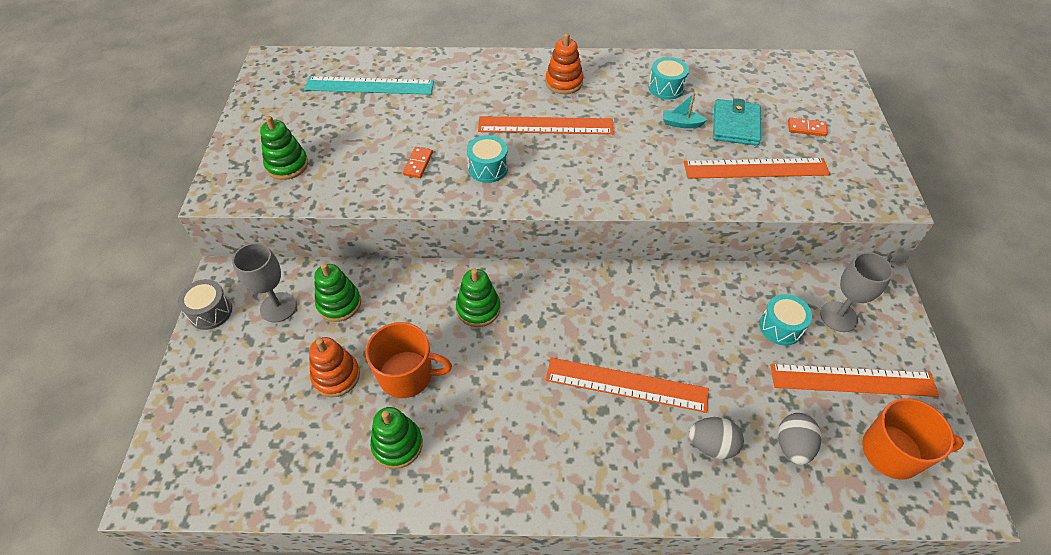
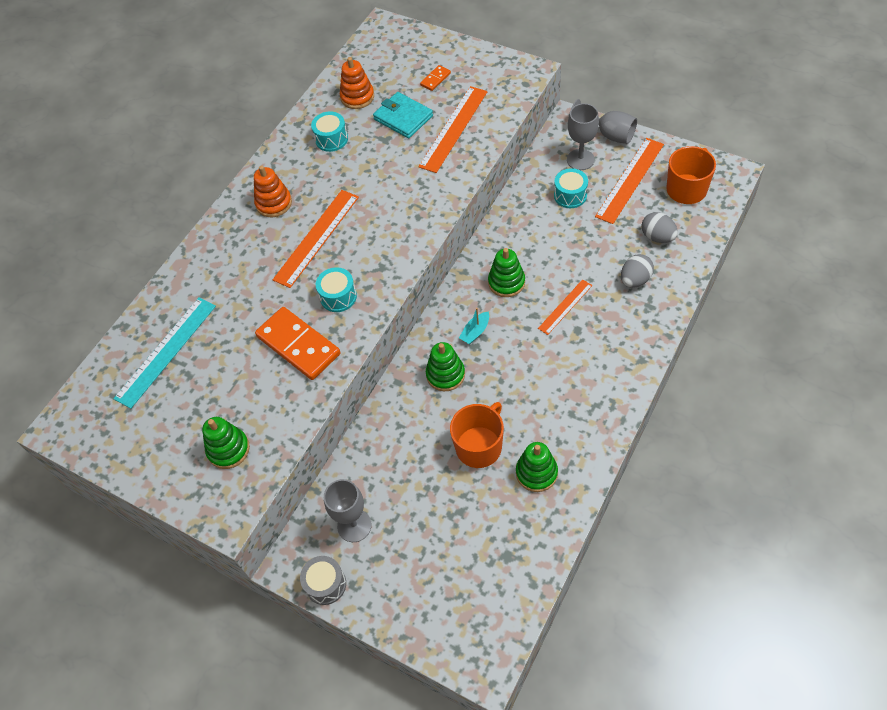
camera: 55 degrees left, 5 degrees up
(336, 376) = (452, 498): orange stacking toy -> orange stacking toy (357, 97)
(339, 303) = (379, 475): green stacking toy -> green stacking toy (506, 282)
(418, 164) = (298, 345): orange domino -> orange domino, size x2.24
(626, 384) = (565, 307): orange ruler -> orange ruler, size x0.59
(681, 123) = (378, 149): turquoise boat -> turquoise boat (475, 332)
(900, 330) = (609, 134): none -> grey goblet

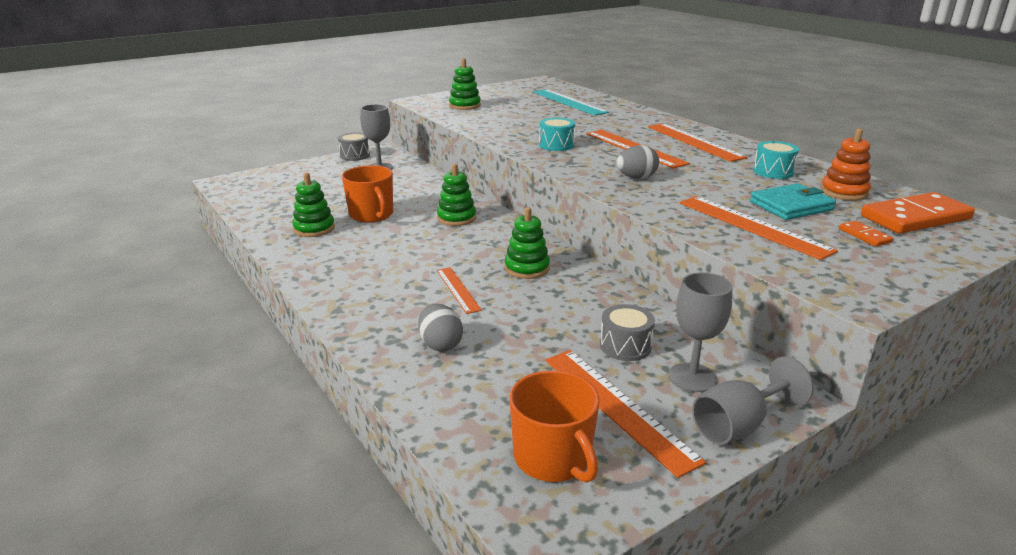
camera: 110 degrees right, 30 degrees down
(274, 203) = (694, 142): orange stacking toy -> orange ruler
(298, 345) = (524, 129): orange domino -> orange domino (915, 217)
(475, 332) = (485, 239): turquoise boat -> none
(570, 195) = (625, 346): turquoise drum -> grey drum
(657, 237) = (488, 388): grey egg -> grey egg (636, 178)

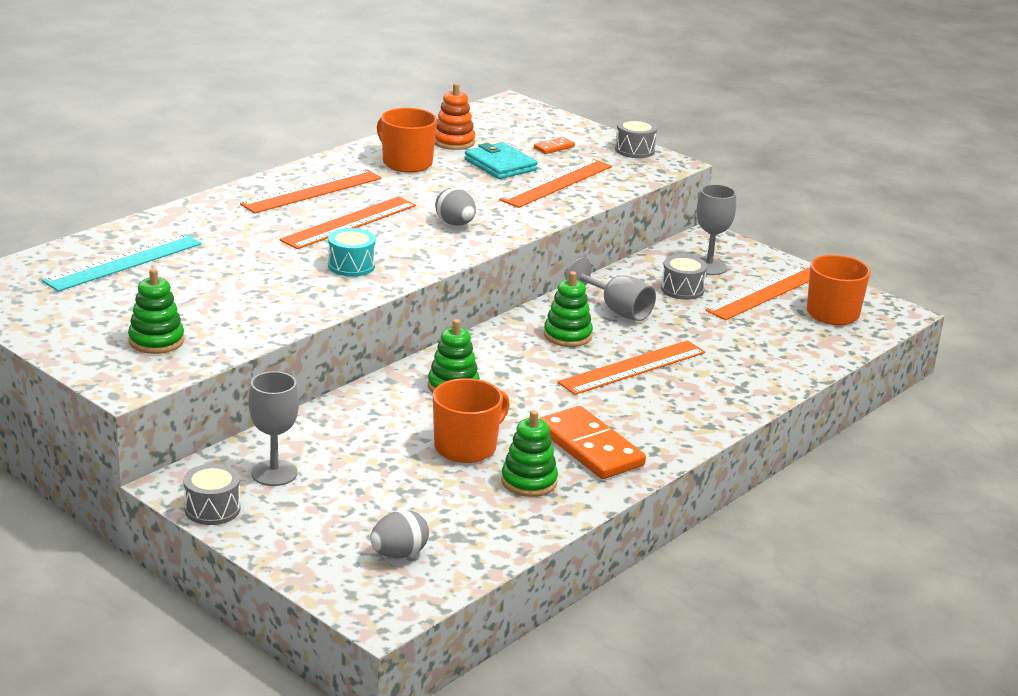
camera: 105 degrees left, 0 degrees up
(440, 344) = (733, 365): grey egg -> grey egg (399, 554)
(457, 289) = (632, 367): orange ruler -> orange ruler, size x1.70
(738, 425) = (754, 256): grey goblet -> grey goblet (617, 310)
(773, 171) = (406, 163): turquoise drum -> orange mug
(893, 282) = (634, 150): none -> grey drum
(915, 217) = (503, 126): orange domino -> orange domino (590, 447)

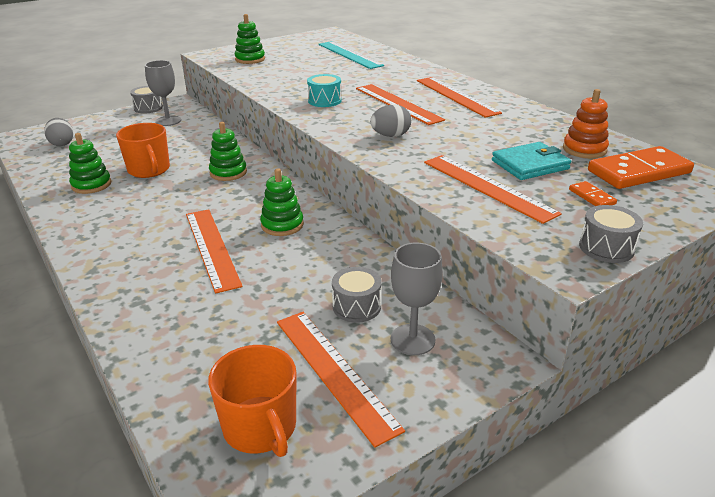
camera: 105 degrees right, 5 degrees up
(406, 163) = (522, 128): orange mug -> none
(590, 447) = (110, 211): orange domino -> orange domino (638, 172)
(617, 310) = (320, 257): grey goblet -> none

